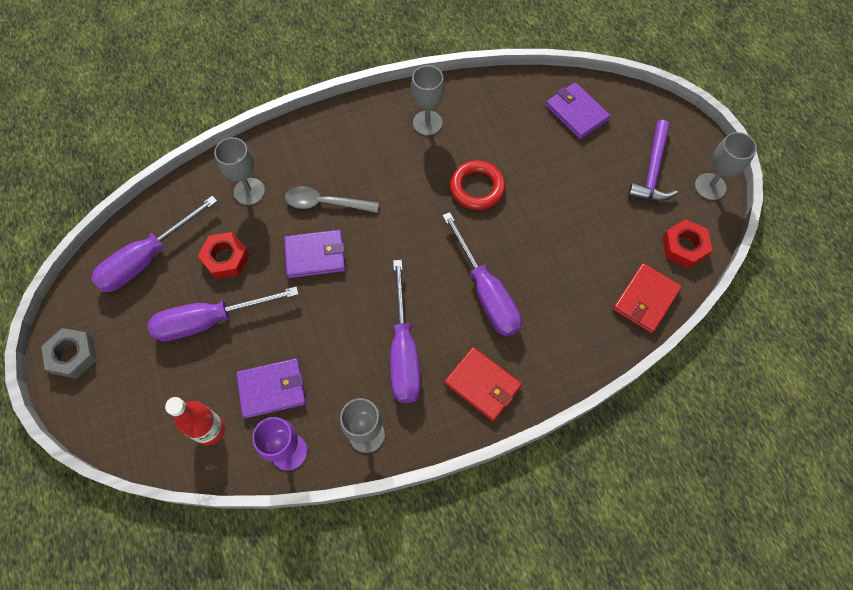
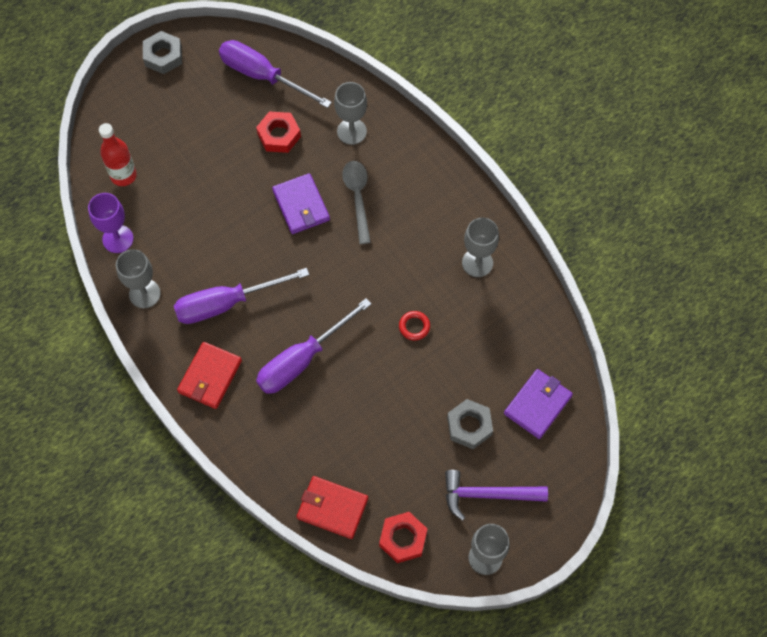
camera: 75 degrees right, 0 degrees up
(210, 320) = (217, 143): purple screwdriver -> none
(272, 389) = (168, 210): purple wallet -> none
(477, 188) = (414, 326): red ring -> red ring, size x0.55
(585, 168) = (469, 426): none -> grey nut

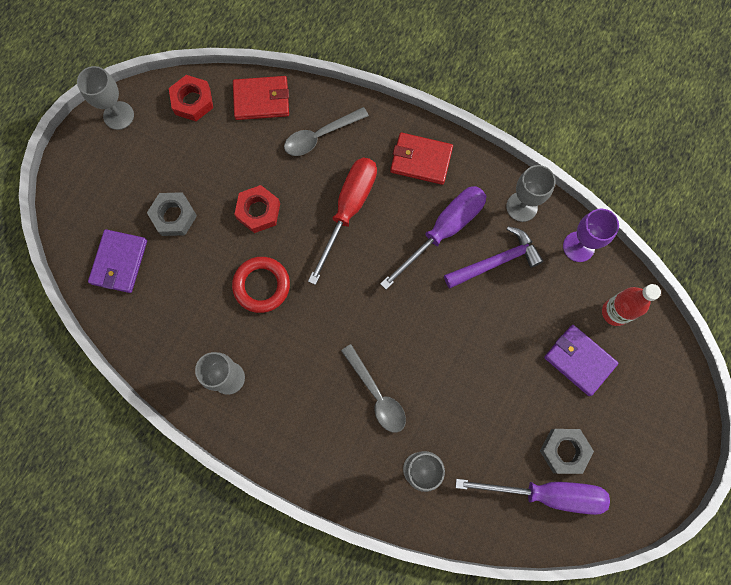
camera: 155 degrees right, 10 degrees up
(163, 56) = (663, 468): grey nut -> grey nut (564, 451)
(210, 376) = (421, 160): red wallet -> red wallet turned 75 degrees counterclockwise
(279, 135) = (491, 429): red nut -> red nut (258, 211)
(292, 443) = (320, 136): none -> grey spoon
(301, 205) = (427, 360): purple wallet -> purple wallet (579, 360)
(302, 360) = (348, 210): purple screwdriver -> red screwdriver
(414, 326) = (261, 285): red ring -> red ring, size x1.81
(488, 495) = (135, 165): purple hammer -> purple hammer (495, 261)

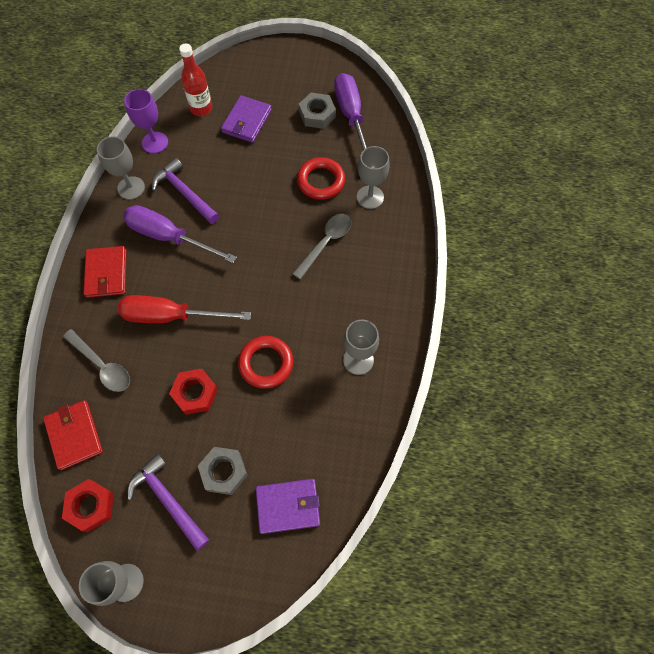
camera: 110 degrees left, 10 degrees down
(169, 163) = (168, 500): none -> purple hammer
(461, 419) = (321, 181): none -> red ring

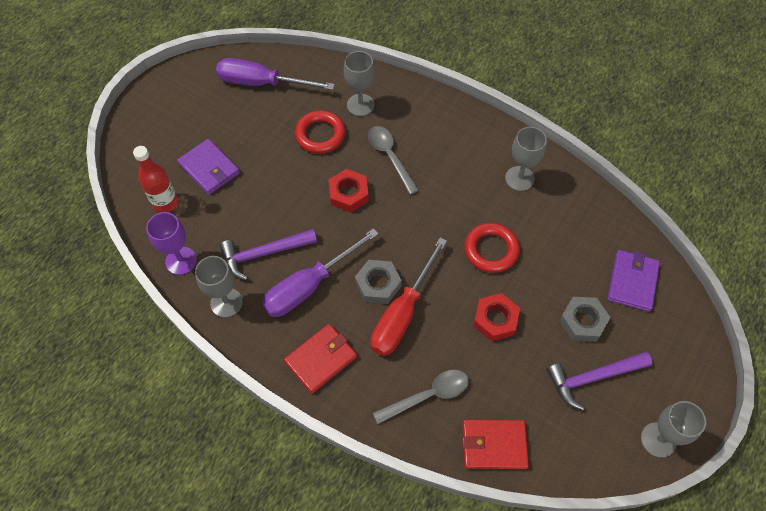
camera: 65 degrees left, 5 degrees down
(91, 506) = (574, 450): red nut -> red nut (348, 194)
(106, 273) = (321, 359): red wallet -> red wallet turned 60 degrees counterclockwise
(317, 114) = (241, 108): grey nut -> grey nut (378, 284)

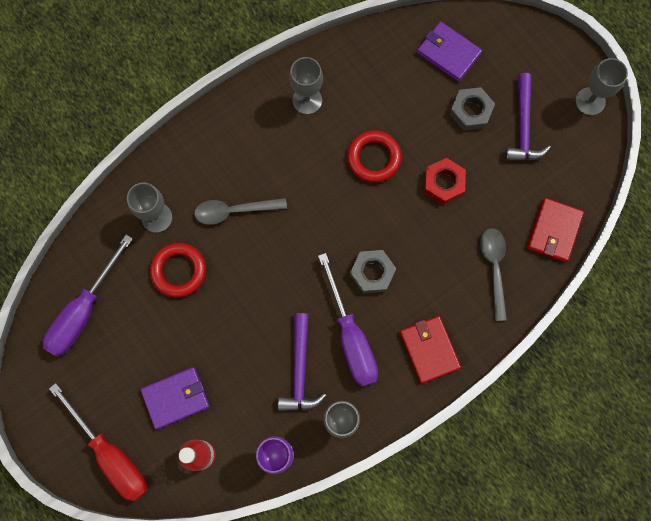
camera: 70 degrees left, 15 degrees up
(348, 194) = (262, 266): red nut -> none
(402, 313) = (409, 261): red screwdriver -> red screwdriver (111, 454)

